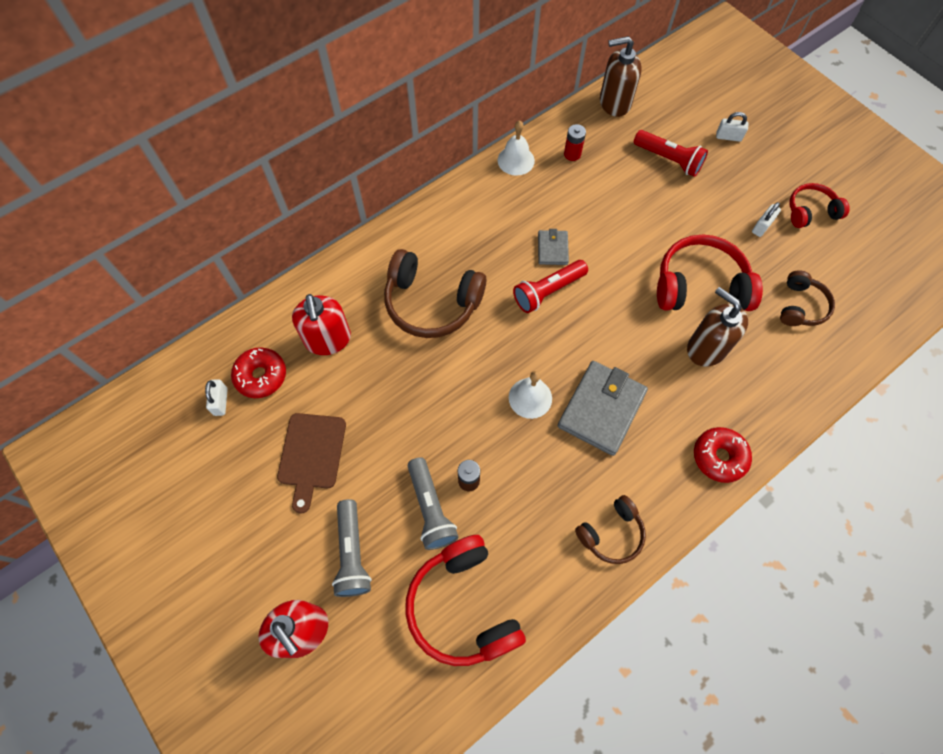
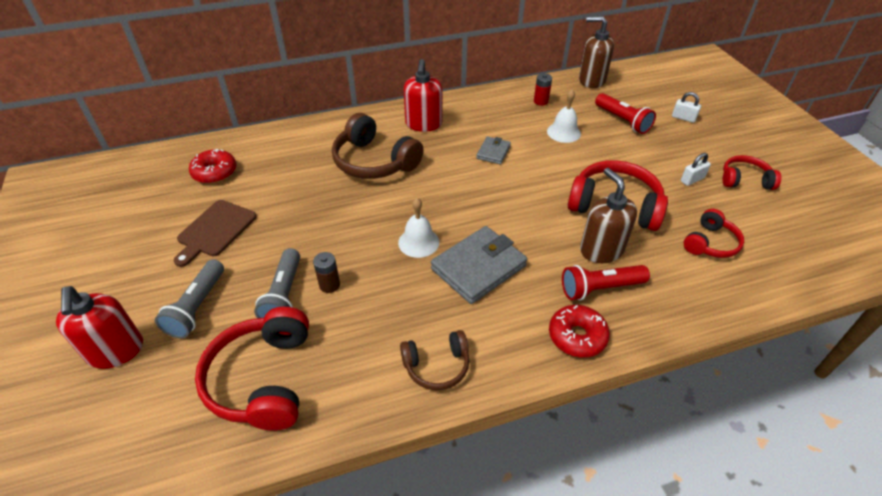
camera: 20 degrees right, 20 degrees down
(221, 401) = (174, 180): white padlock -> none
(328, 339) = (279, 164): red soap dispenser -> red soap dispenser (423, 124)
(516, 160) = (492, 96): white bell -> white bell (563, 132)
(548, 291) = (474, 177): red flashlight -> red flashlight (600, 288)
(800, 306) = (710, 243): brown headphones -> red headphones

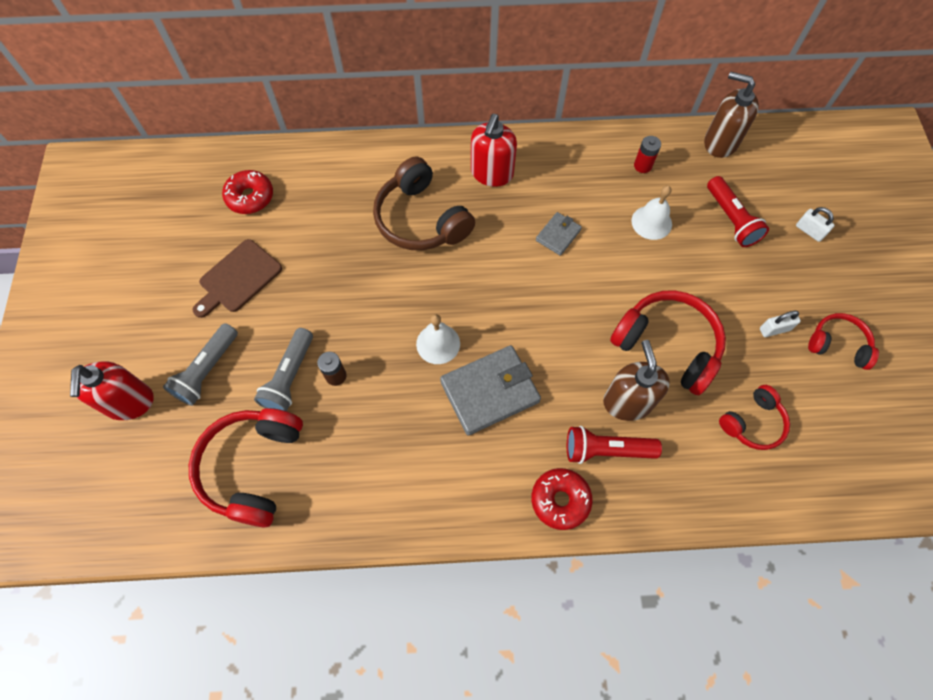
camera: 15 degrees right, 20 degrees up
(437, 366) = (413, 496): brown headphones -> none

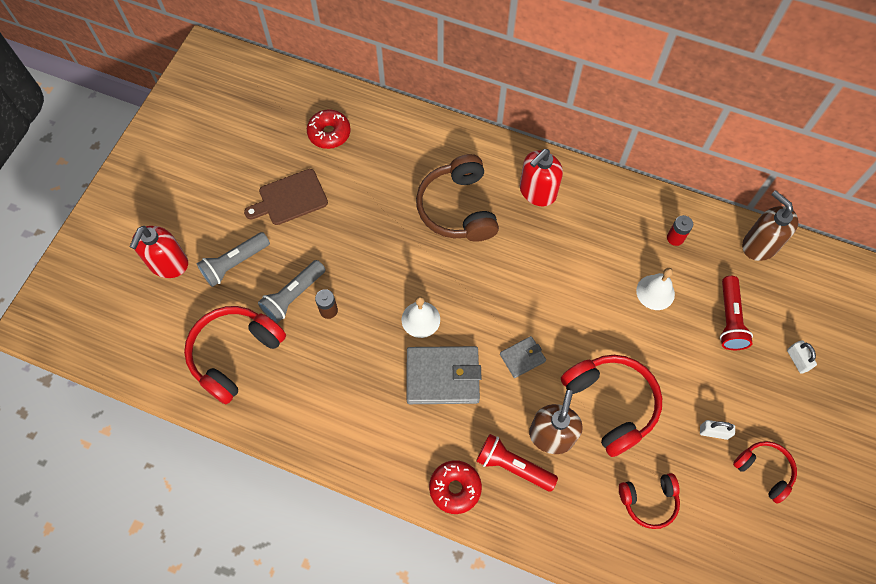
camera: 25 degrees right, 0 degrees up
(558, 235) = (567, 270): grey wallet -> grey wallet (522, 358)

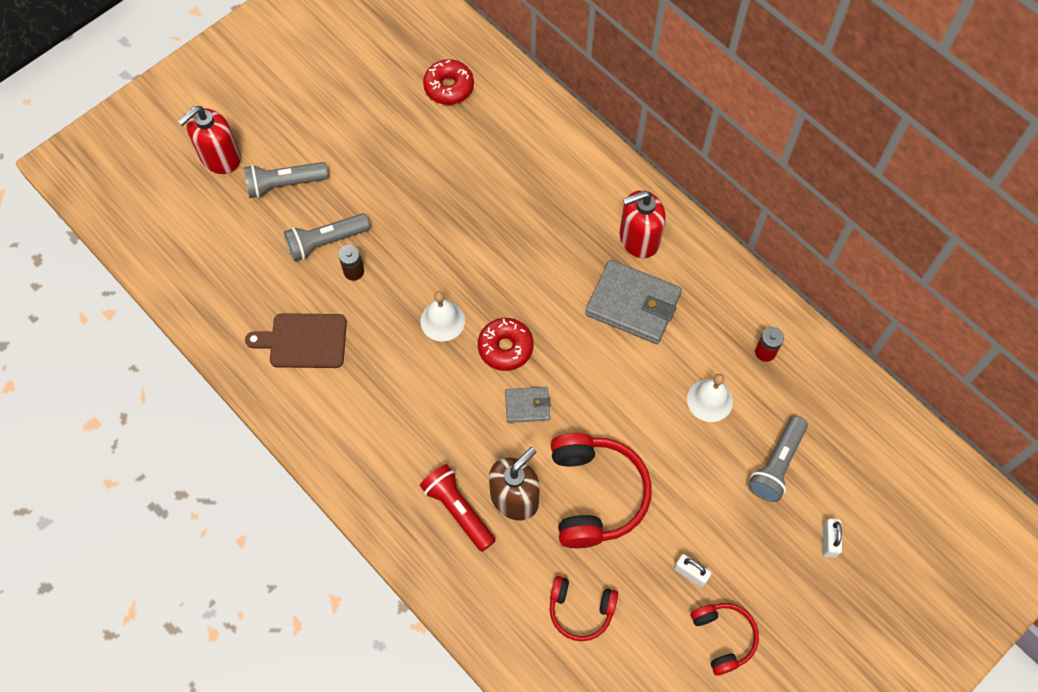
camera: 25 degrees right, 0 degrees up
(235, 354) = (239, 276): red headphones -> none
(290, 198) = (373, 140): brown cutting board -> brown cutting board (304, 341)
(442, 377) = (434, 389): grey wallet -> grey wallet (633, 304)
(455, 488) = (388, 505): red donut -> red donut (505, 348)
(458, 208) = (543, 221): brown headphones -> none
(729, 319) = (777, 464): red flashlight -> grey flashlight
(759, 245) = (858, 400): brown soap dispenser -> none

